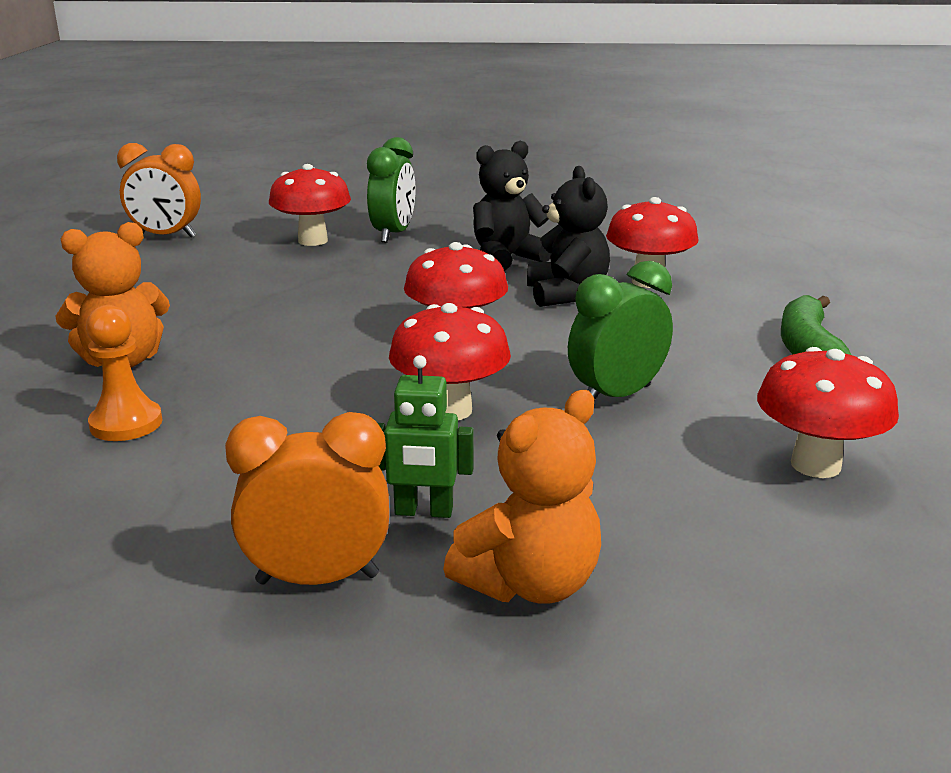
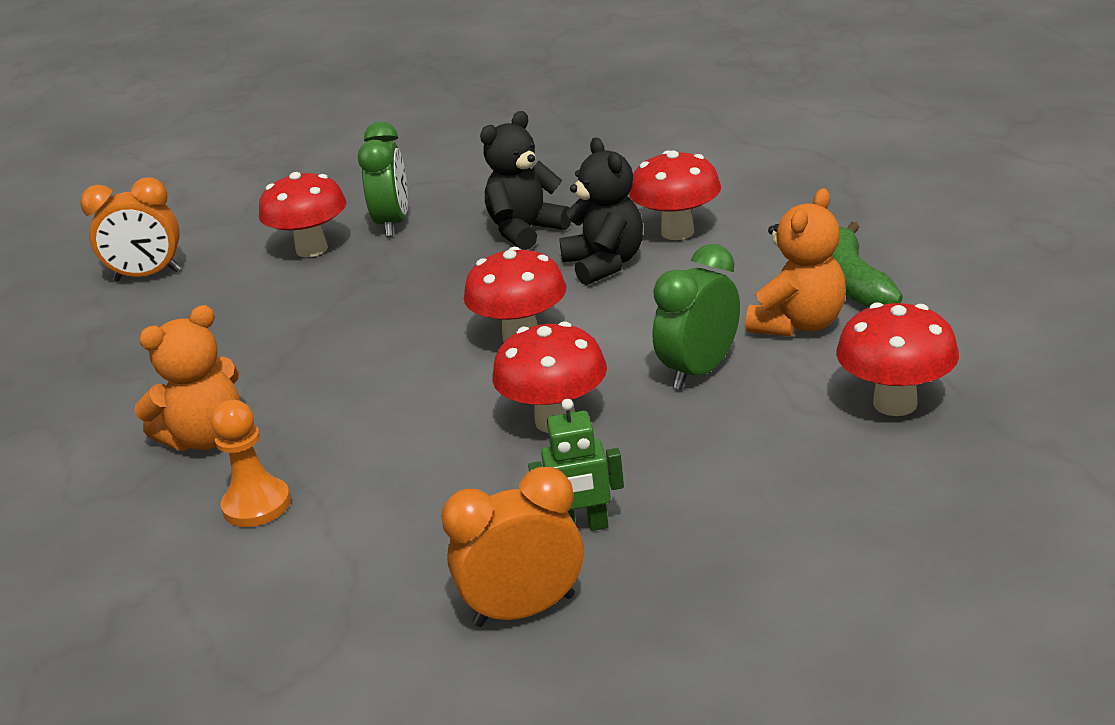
camera: 10 degrees left, 5 degrees up
(530, 584) = (702, 570): orange teddy bear -> orange teddy bear (798, 324)

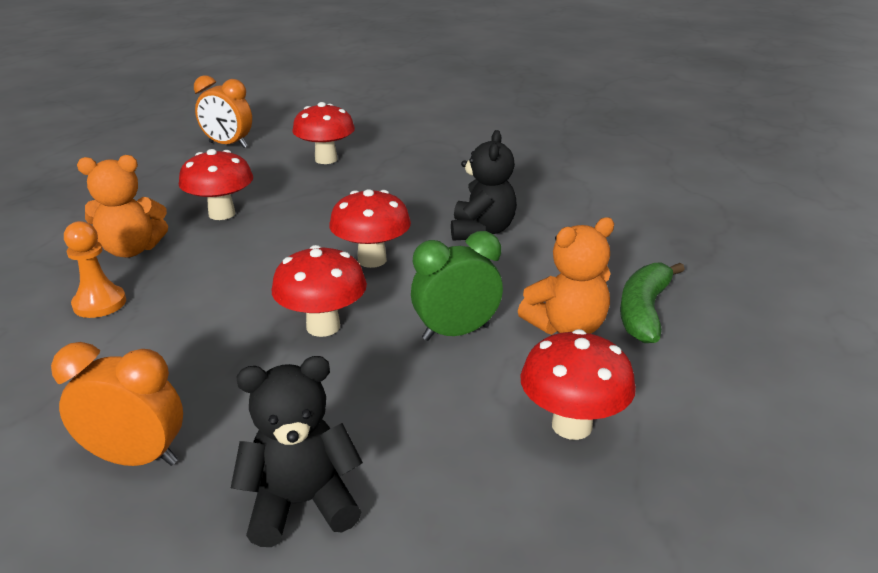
camera: 25 degrees right, 0 degrees up
(393, 224) = (387, 160): green clock -> none
(525, 231) = (458, 191): black teddy bear -> black teddy bear (301, 503)
(582, 527) = (244, 414): green robot -> none
(677, 232) = (555, 226): red mushroom -> red mushroom (222, 214)

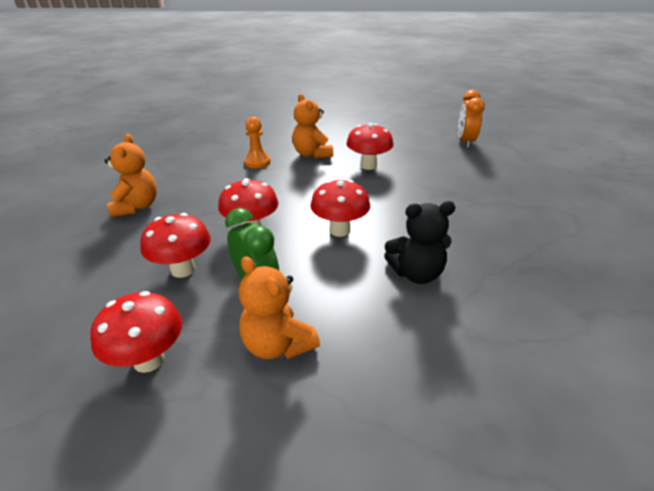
camera: 75 degrees right, 5 degrees up
(136, 458) = (136, 206): orange clock -> orange teddy bear
(301, 503) = (95, 259): black teddy bear -> none
(326, 159) = (480, 179): red mushroom -> red mushroom (183, 269)
(644, 311) = (319, 400): green banana -> none

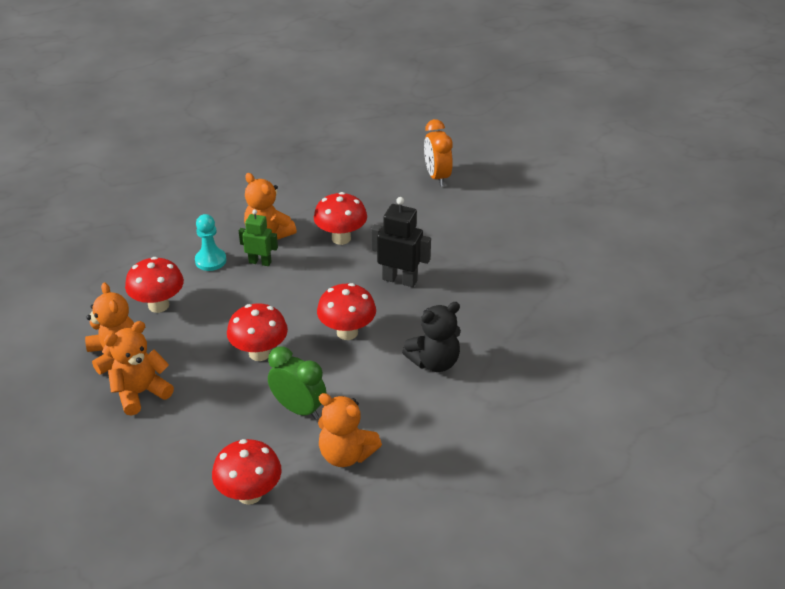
camera: 20 degrees left, 5 degrees up
(130, 238) = (141, 393): none -> orange teddy bear
(183, 269) = (220, 412): red mushroom -> red mushroom (158, 305)
(257, 162) = (210, 260): orange pawn -> turquoise pawn
(294, 169) = (260, 262): none -> green robot
(407, 201) = (400, 280): none -> black robot

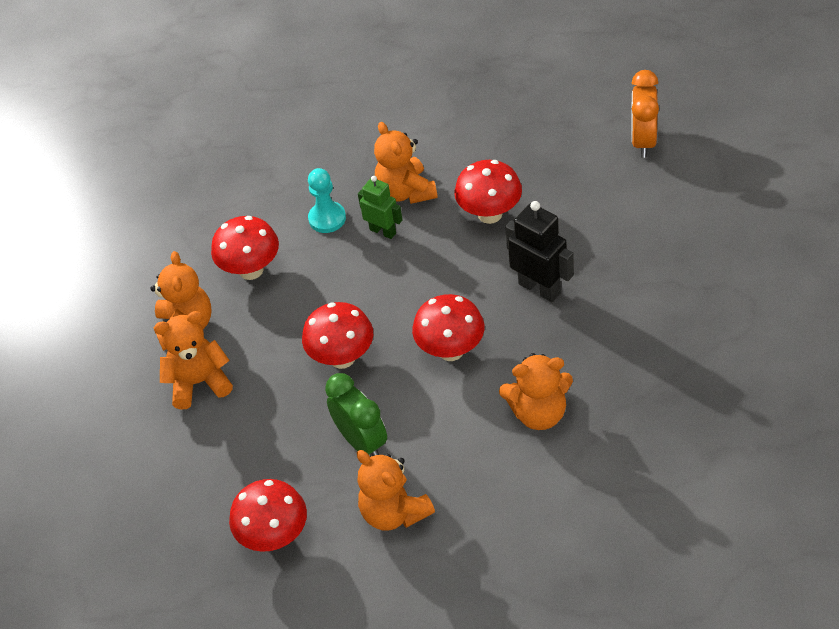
camera: 25 degrees right, 10 degrees up
(434, 362) = (539, 413): black teddy bear -> orange teddy bear

